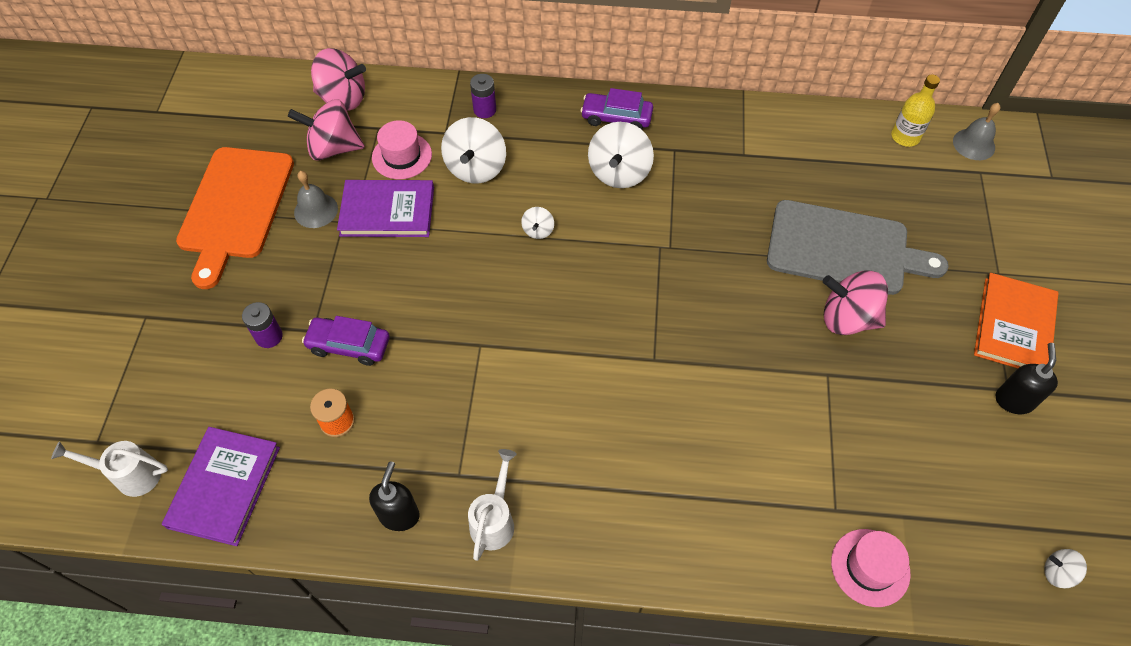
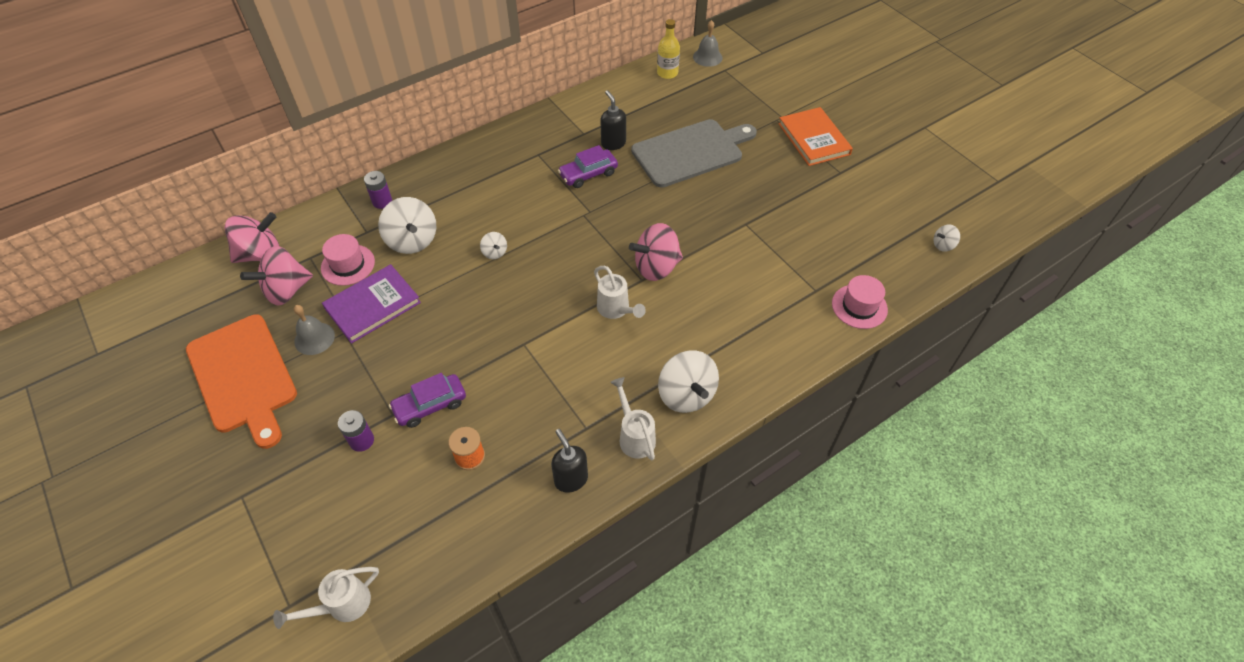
camera: 40 degrees left, 5 degrees down
(224, 487) = (427, 556): purple book -> none
(598, 373) = (616, 309): none -> white watering can
(616, 118) = (481, 156): purple car -> purple car (588, 174)
(619, 172) = (515, 187): white spinning top -> white spinning top (686, 395)
(847, 318) = (728, 188): pink spinning top -> pink spinning top (656, 267)
(1013, 400) = (848, 176): black soap dispenser -> black soap dispenser (613, 143)

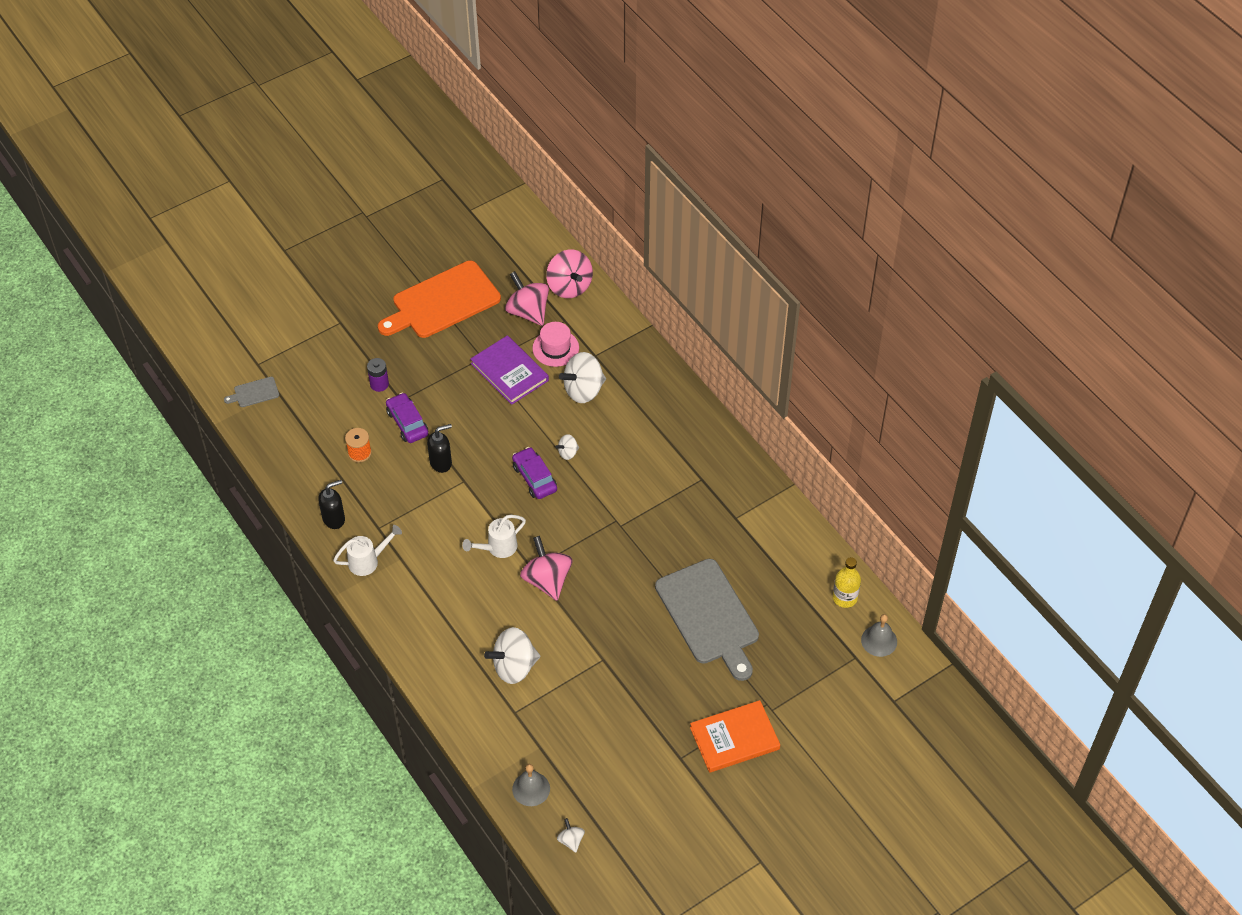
camera: 90 degrees right, 0 degrees up
(314, 338) = (477, 339): grey bell -> grey bell (531, 789)
(342, 605) = (254, 393): white watering can -> grey cutting board
(382, 201) = (633, 361): purple battery -> none
(588, 174) = (673, 523): purple car -> purple car (534, 478)
(613, 143) = (720, 544): black soap dispenser -> black soap dispenser (441, 463)
(686, 395) = (404, 599): white spinning top -> white spinning top (514, 666)
(859, 306) = (493, 747): pink hat -> none

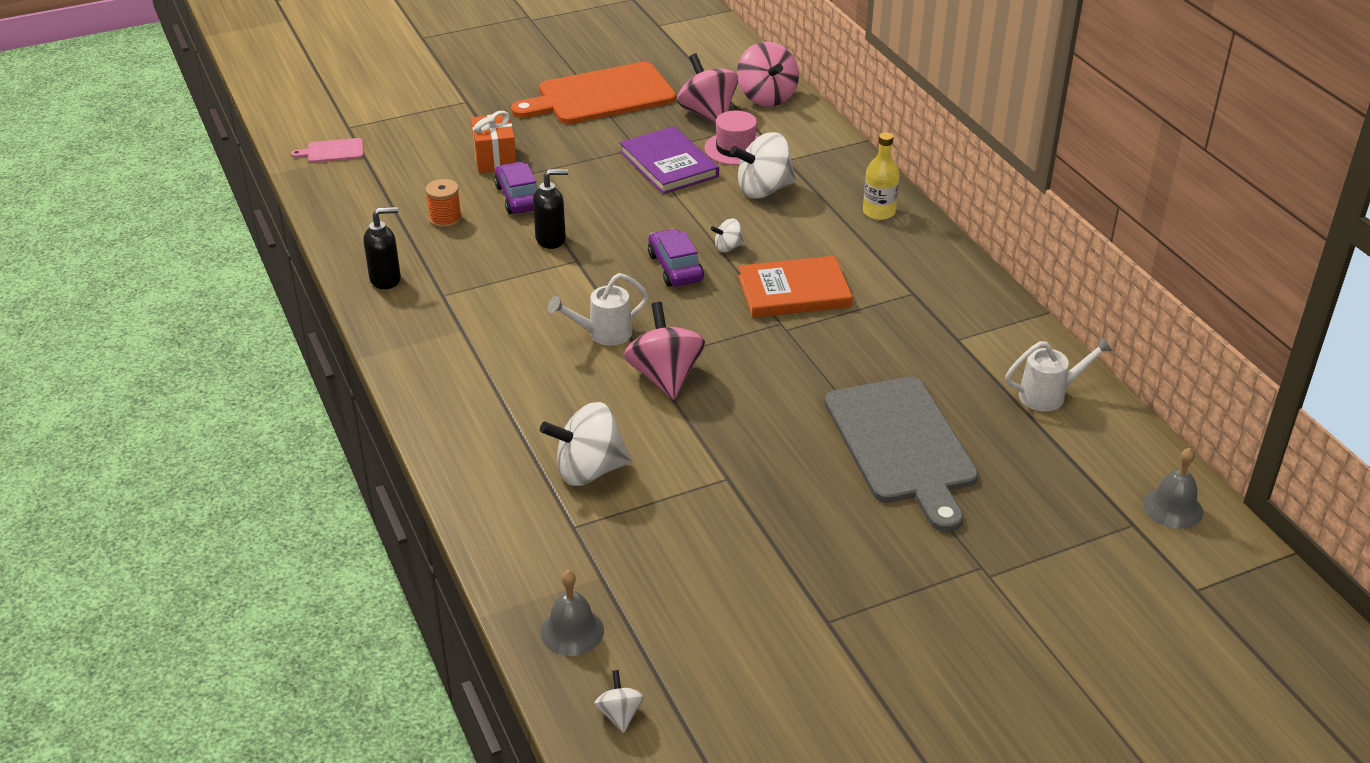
camera: 10 degrees right, 15 degrees down
(254, 393) = (332, 151): grey cutting board -> pink cutting board
(368, 561) = (415, 328): white watering can -> white watering can (1049, 395)
(379, 384) = (495, 159): purple battery -> orange gift
(734, 738) = (922, 606): orange book -> orange book (794, 291)
(844, 598) = (1119, 448): yellow bottle -> yellow bottle (879, 212)

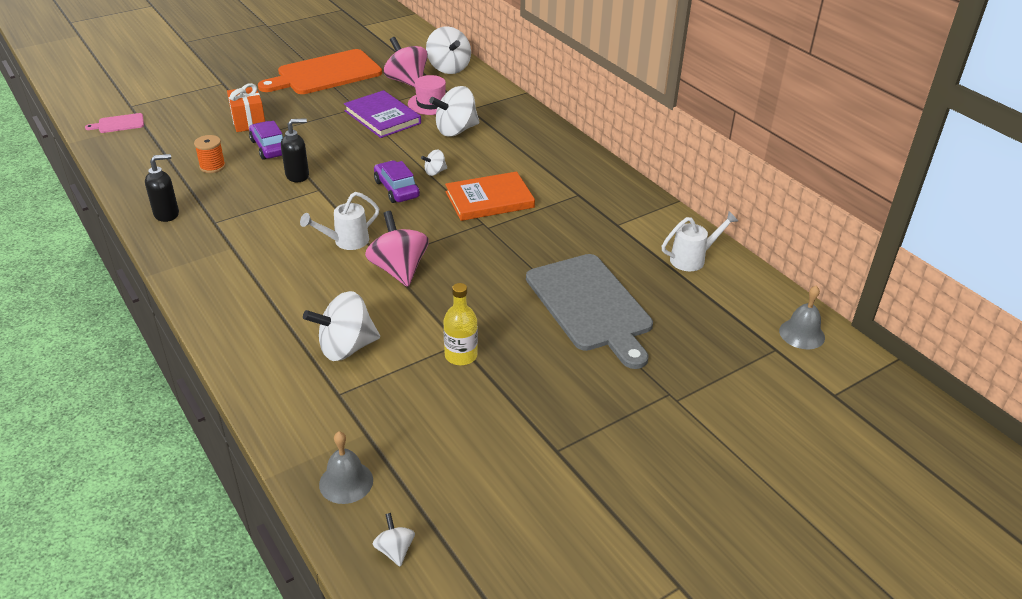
camera: 10 degrees left, 0 degrees up
(766, 97) = (448, 68): pink spinning top -> white spinning top
(879, 212) = (543, 140): yellow bottle -> yellow bottle (461, 355)

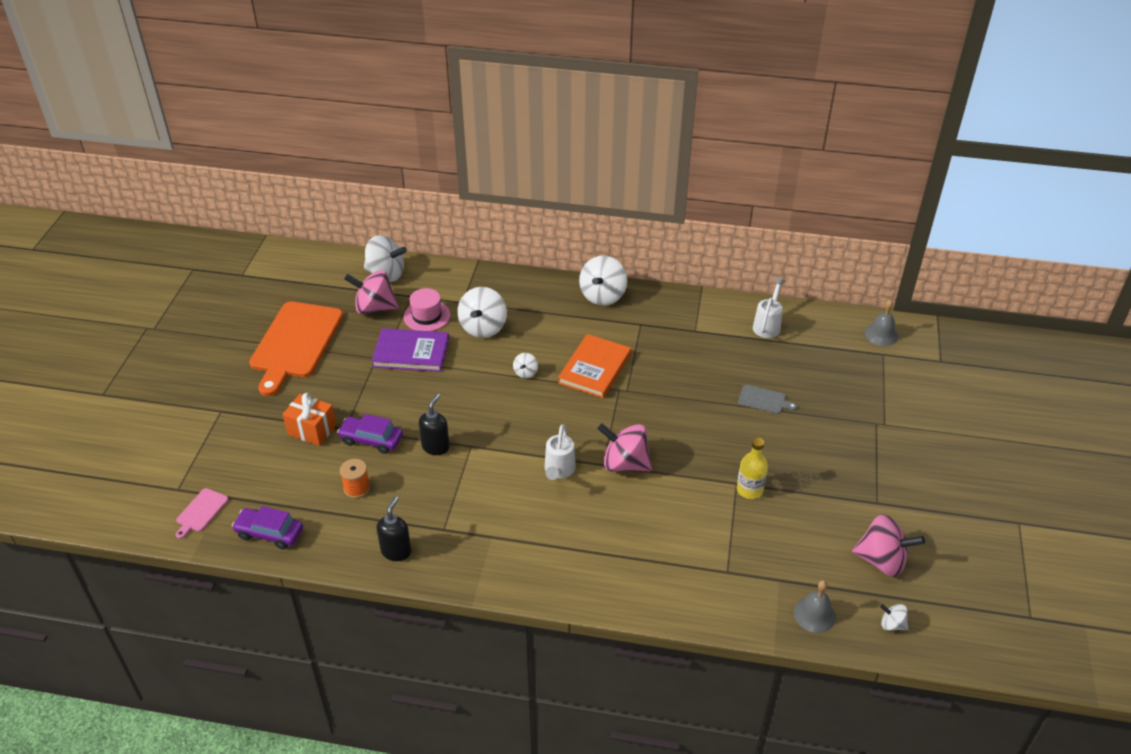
camera: 45 degrees left, 5 degrees up
(346, 348) = (682, 540): white spinning top -> white spinning top (602, 296)
(396, 189) = (523, 405): purple car -> purple car (269, 533)
(478, 496) = (882, 560): none -> pink spinning top
(590, 306) = (764, 400): grey cutting board -> grey cutting board, size x0.42

